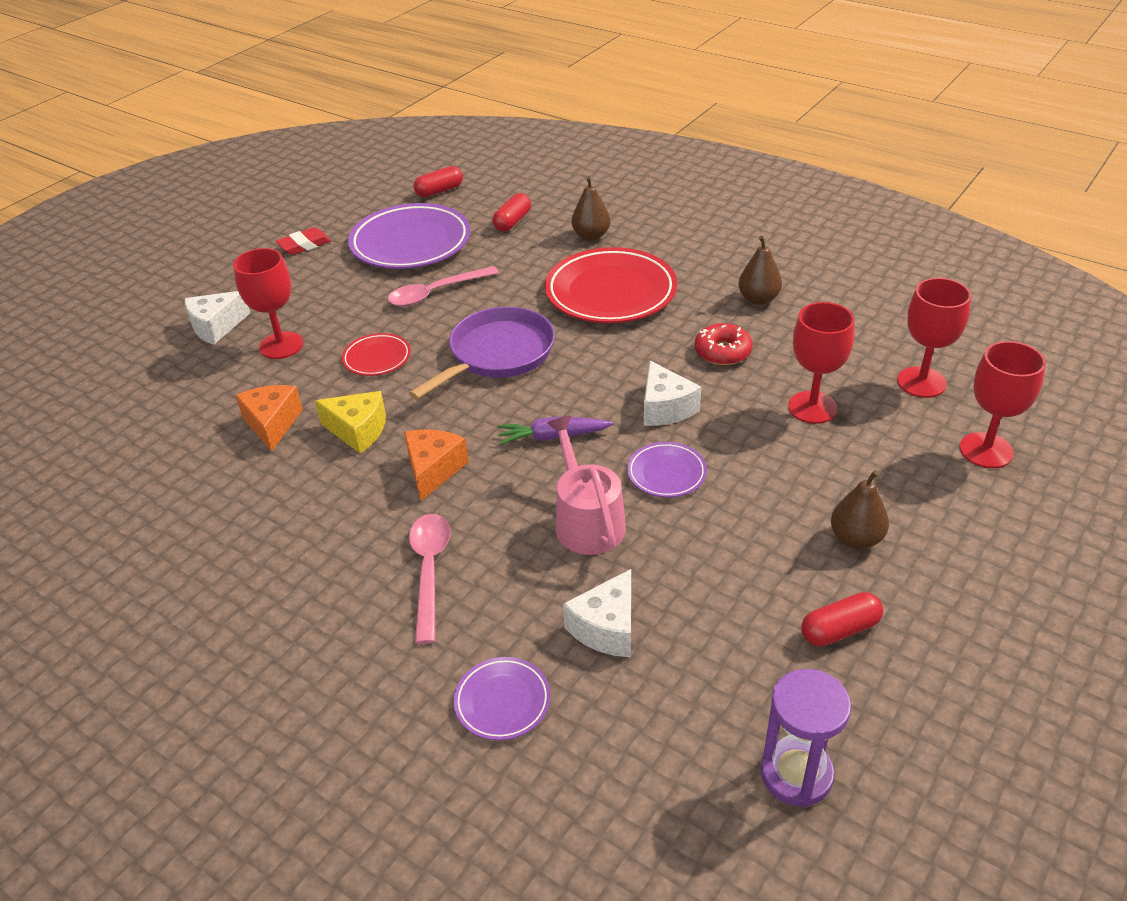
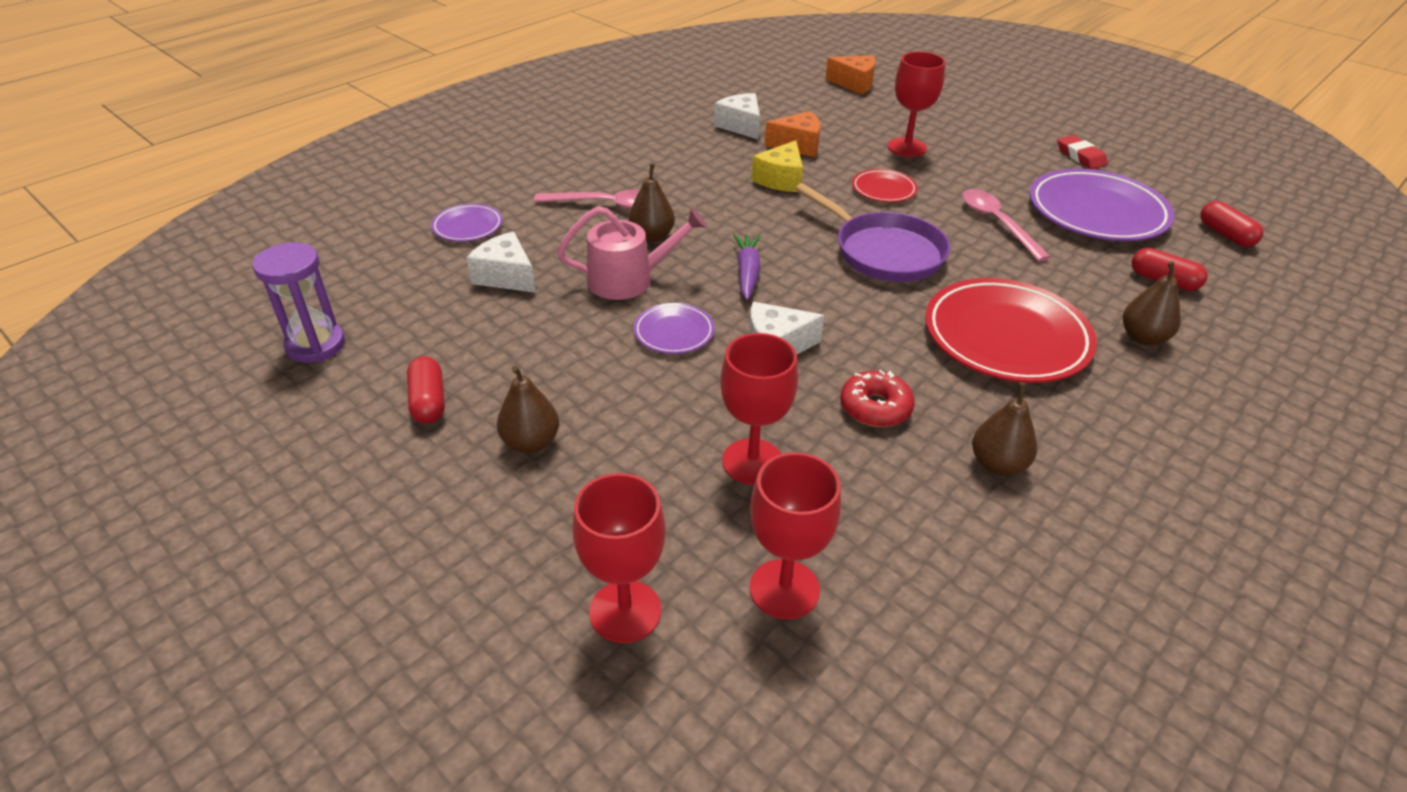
camera: 95 degrees right, 0 degrees up
(216, 327) = (936, 120): white cheese -> white cheese (741, 126)
(433, 470) = (720, 211): orange cheese -> orange cheese (854, 84)
(496, 517) = (652, 236): none -> brown pear

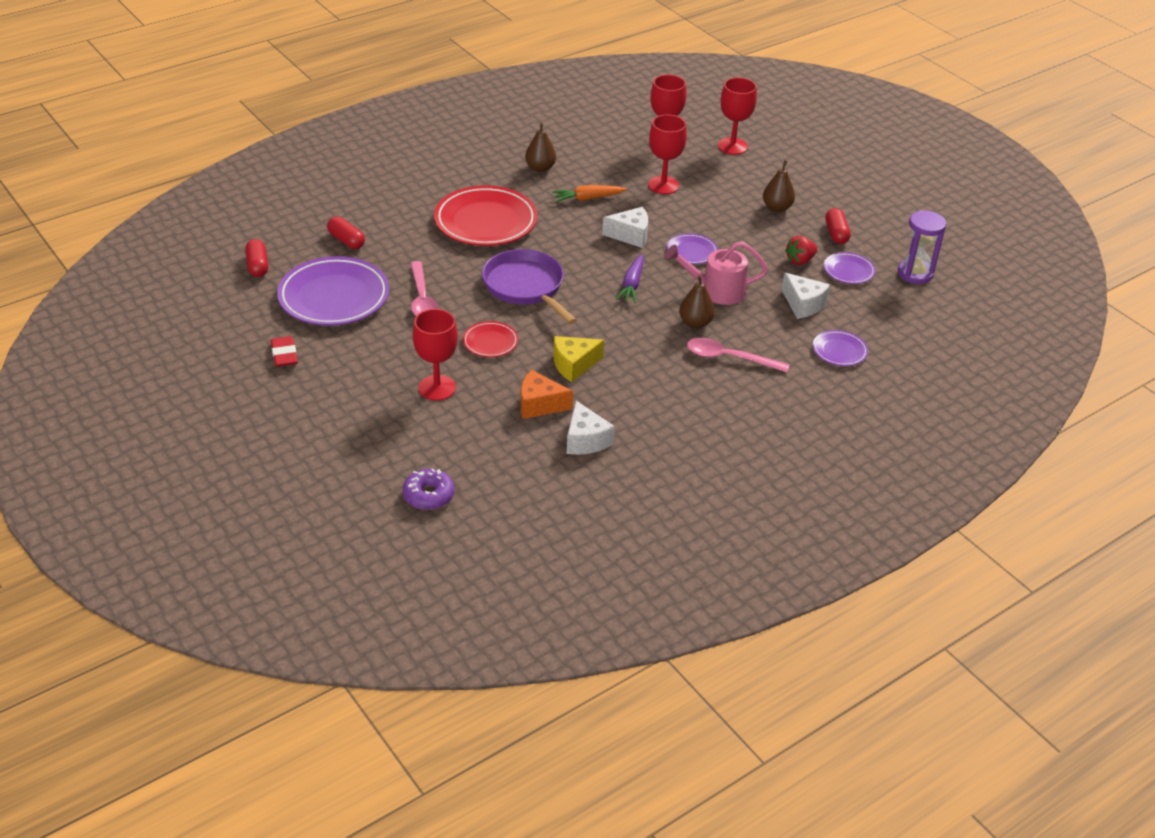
camera: 170 degrees left, 0 degrees up
(425, 335) = (848, 271): none -> purple plate
(501, 341) = (800, 260): none -> red strawberry
(781, 180) = (573, 365): yellow cheese -> yellow cheese turned 150 degrees counterclockwise
(854, 84) = (428, 495): orange cheese -> purple donut
(875, 407) = (588, 198): red donut -> orange carrot
(1143, 337) = (401, 210): brown pear -> none

